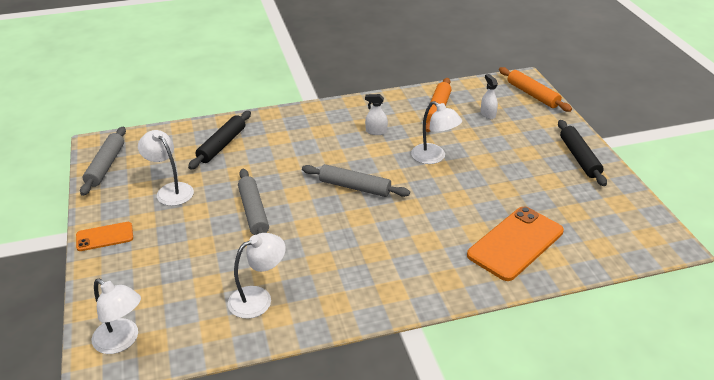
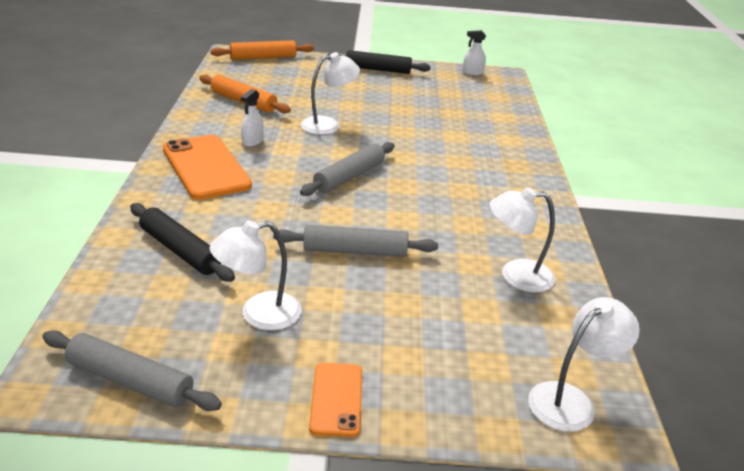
camera: 75 degrees left, 5 degrees down
(258, 298) = (516, 275): white lamp -> white lamp turned 75 degrees counterclockwise
(488, 114) = (276, 83): white spray bottle -> white spray bottle (472, 72)
(515, 243) = (480, 125): orange phone -> orange phone (206, 167)

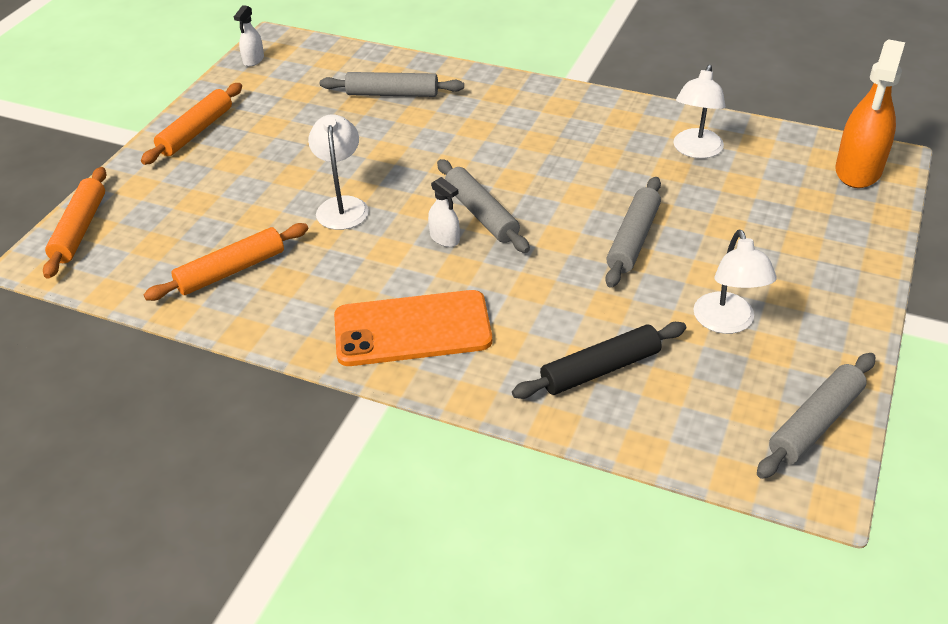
camera: 65 degrees left, 10 degrees up
(252, 141) = (358, 278): white spray bottle -> white spray bottle (445, 238)
(336, 399) = (849, 292): orange phone -> none
(377, 69) = (196, 131): black rolling pin -> orange rolling pin
(476, 123) = (392, 94): none -> grey rolling pin
(570, 400) = (858, 170): white lamp -> orange spray bottle

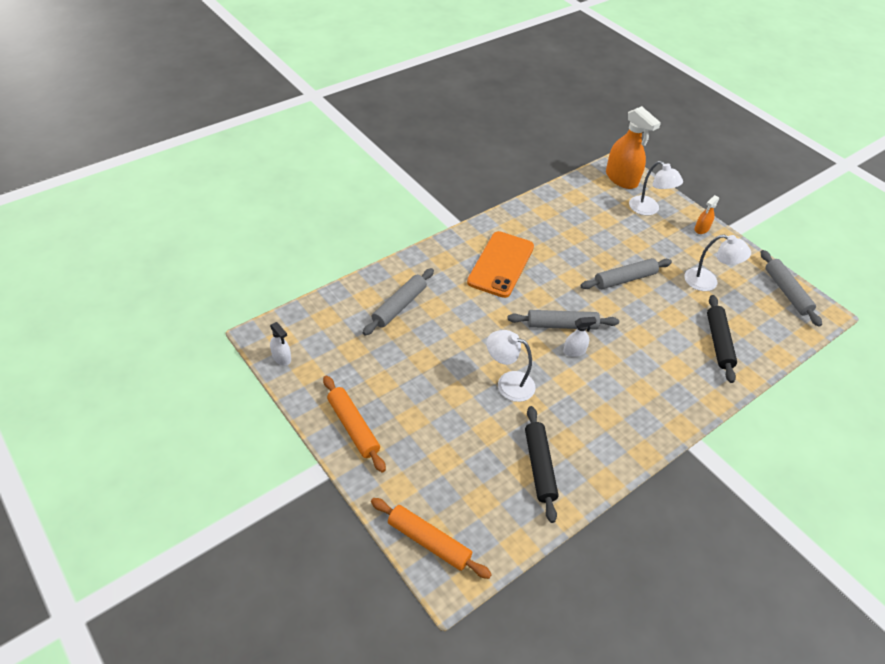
camera: 65 degrees left, 5 degrees up
(231, 271) = (539, 466): orange rolling pin -> black rolling pin
(412, 329) = (647, 401): orange phone -> orange phone (501, 264)
(633, 239) = (624, 279): grey rolling pin -> grey rolling pin turned 75 degrees counterclockwise
(695, 150) = (565, 218): white lamp -> white lamp (649, 209)
(851, 282) = (701, 229): none -> orange spray bottle

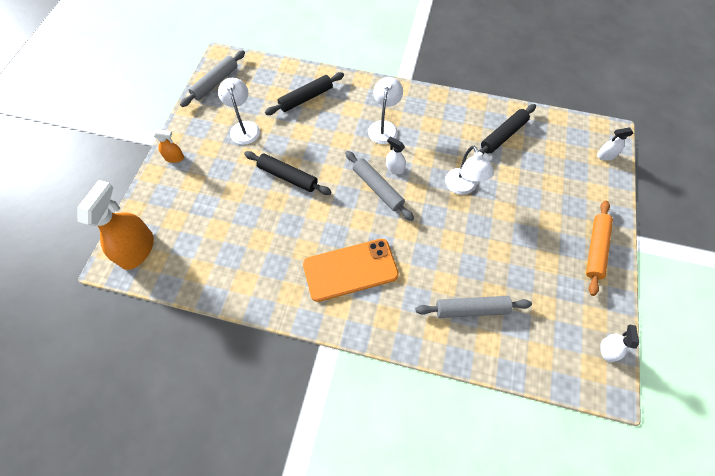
camera: 125 degrees left, 15 degrees up
(429, 541) = (606, 155): orange rolling pin -> white spray bottle
(624, 279) = (288, 177): grey rolling pin -> black rolling pin
(649, 209) = (174, 205): white lamp -> white lamp (384, 127)

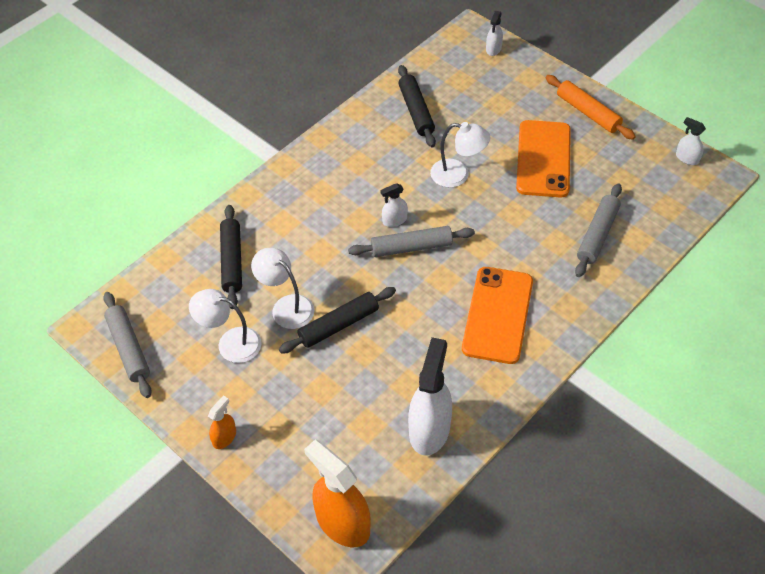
camera: 60 degrees left, 10 degrees down
(230, 268) = (429, 429): none -> white spray bottle
(384, 127) = (331, 205): white lamp -> white lamp (286, 306)
(521, 237) = (543, 159): none -> orange phone

